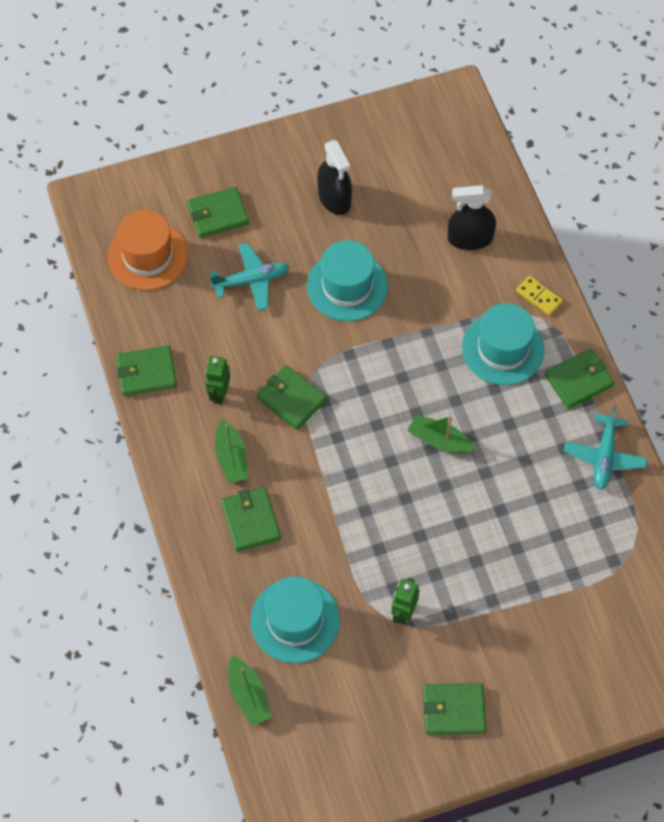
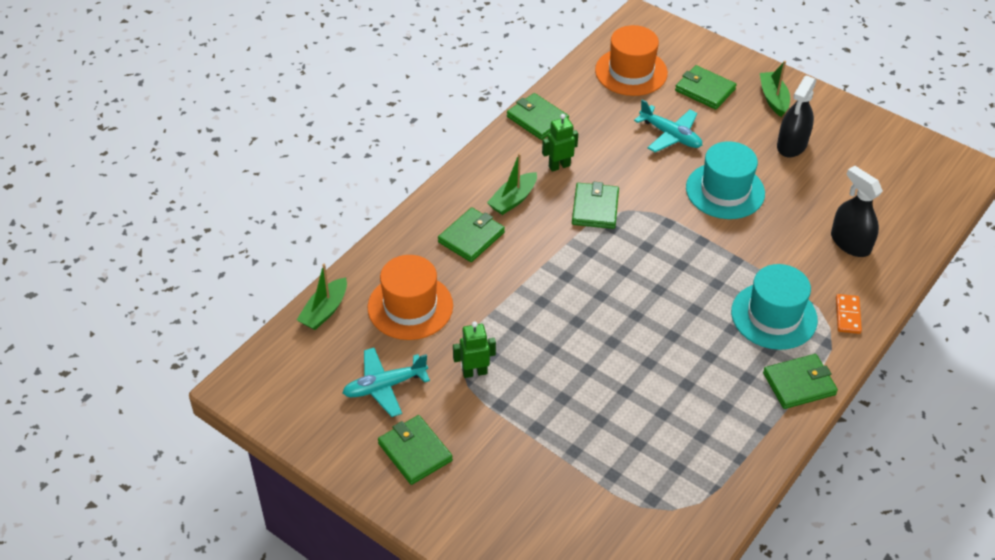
camera: 55 degrees right, 15 degrees down
(295, 620) = (410, 306): turquoise hat -> orange hat
(439, 440) = (649, 317): green boat -> green boat (773, 99)
(539, 296) = (848, 315): yellow domino -> orange domino
(578, 380) = (799, 384): green wallet -> green wallet turned 45 degrees counterclockwise
(604, 456) = (745, 440): turquoise plane -> turquoise plane (384, 386)

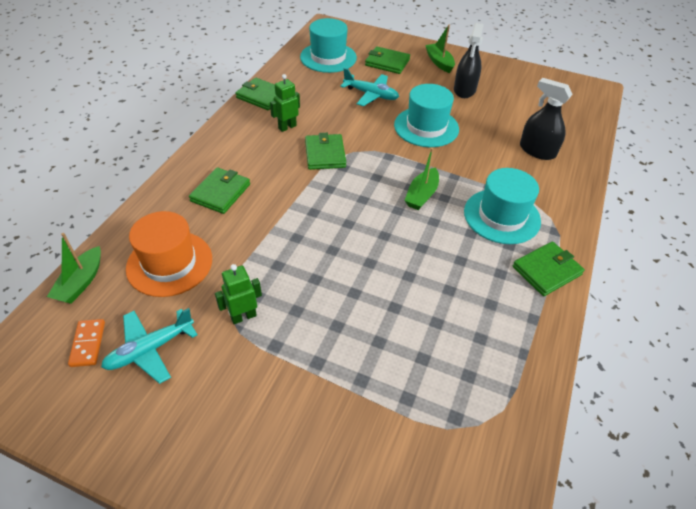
camera: 15 degrees left, 0 degrees up
(415, 452) = (191, 418): green wallet -> none
(513, 200) = (253, 157): green boat -> green boat (421, 195)
(631, 72) = (328, 57): orange hat -> turquoise hat
(848, 315) = (560, 206): orange domino -> orange domino (88, 344)

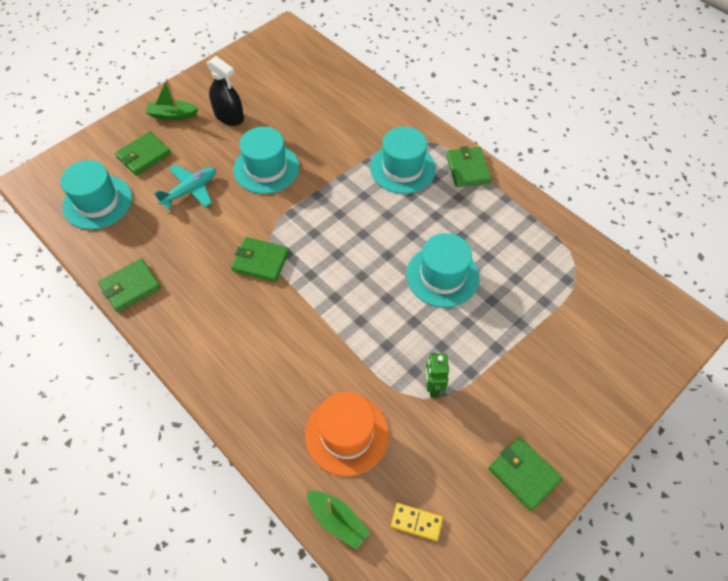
camera: 65 degrees left, 10 degrees up
(88, 344) = (416, 522): orange domino -> yellow domino
(150, 349) = (441, 469): turquoise plane -> none
(220, 193) = (270, 367): green wallet -> green wallet (524, 474)
(287, 127) = (199, 279): green robot -> none
(385, 287) = (442, 276): none -> turquoise hat
(421, 195) = (353, 210): green boat -> none
(537, 150) = (340, 108): black spray bottle -> none

